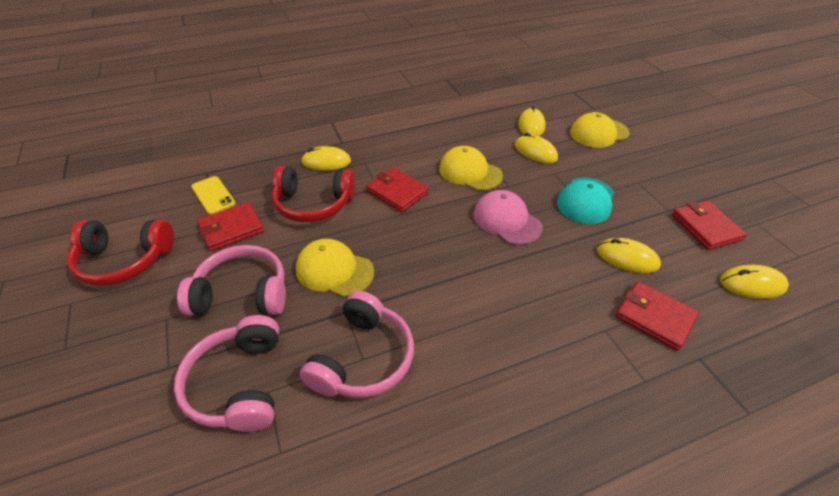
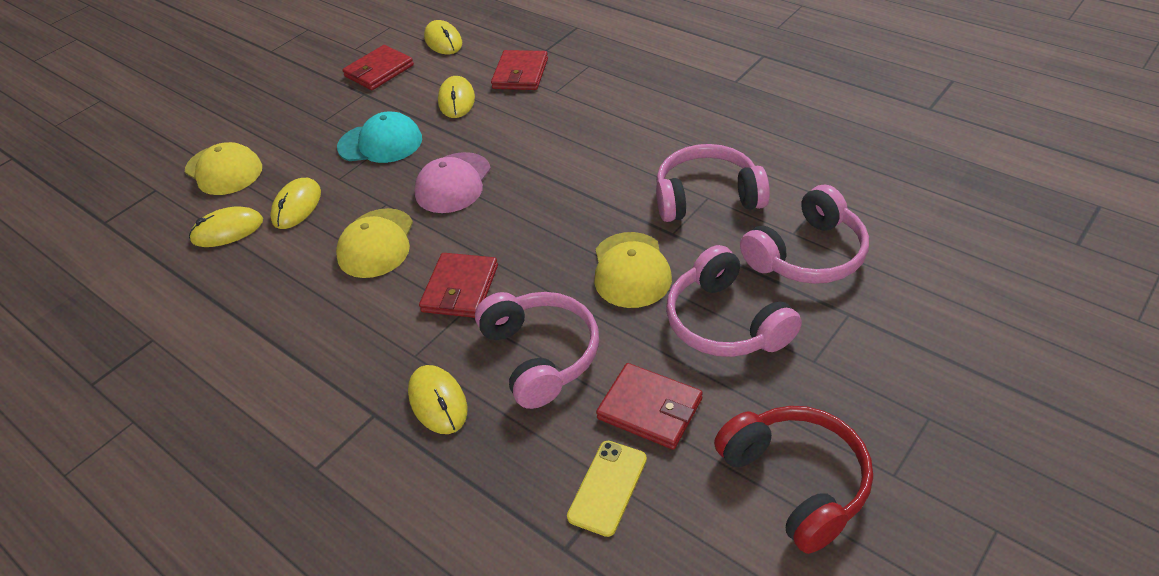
camera: 115 degrees left, 0 degrees up
(313, 204) = (540, 355): red headphones -> pink headphones

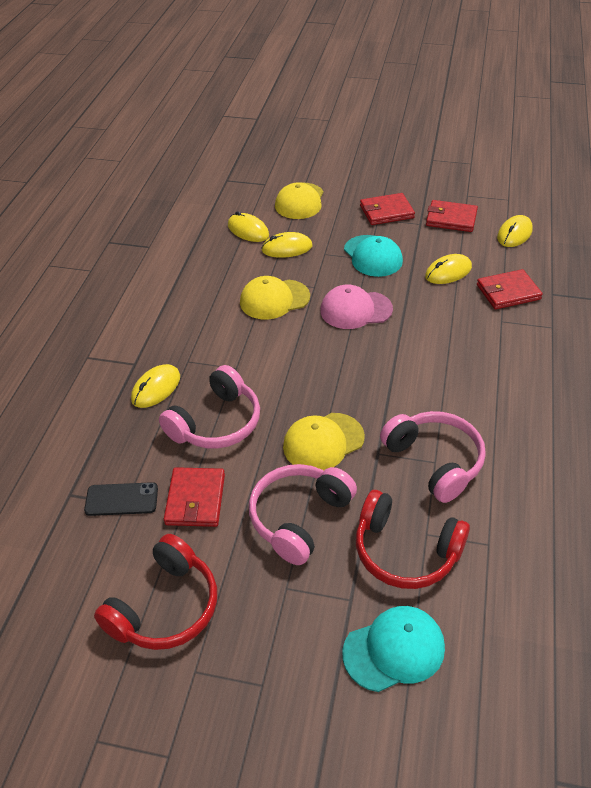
camera: 60 degrees right, 0 degrees up
(460, 288) = (255, 357): red wallet -> red wallet (386, 212)
(607, 487) = (121, 499): yellow phone -> black phone
(807, 254) = (405, 551): pink headphones -> red headphones
(919, 300) = (394, 650): none -> turquoise cap

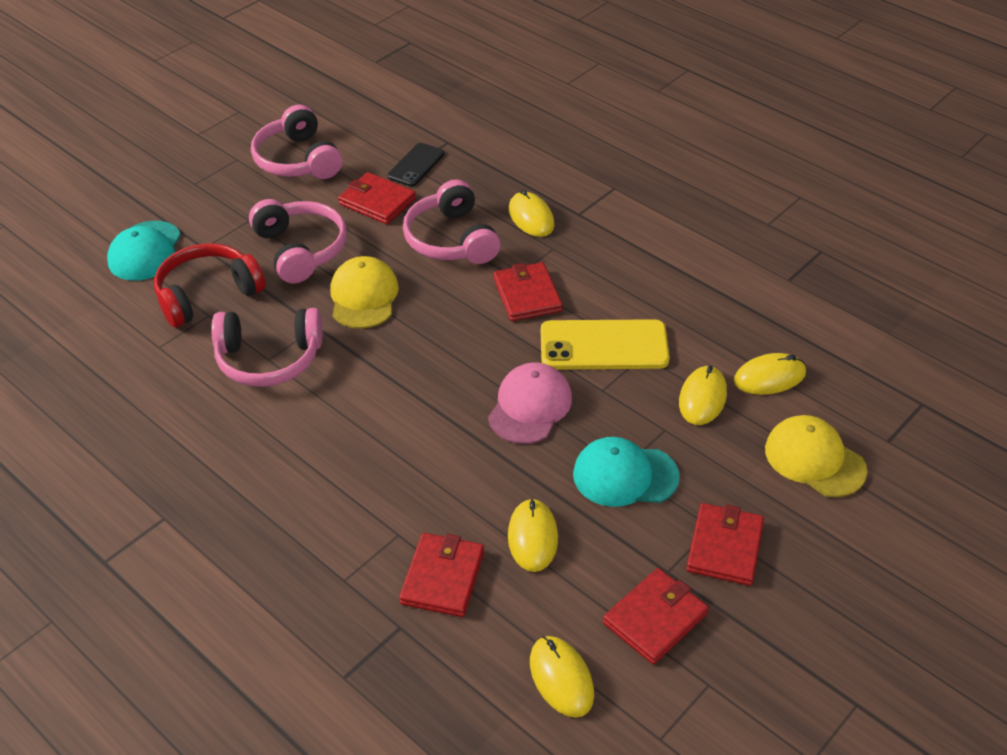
camera: 120 degrees right, 0 degrees up
(165, 607) = (298, 160): red headphones -> pink headphones
(251, 353) = (527, 295): none -> red wallet
(274, 299) = (604, 346): yellow cap -> yellow phone

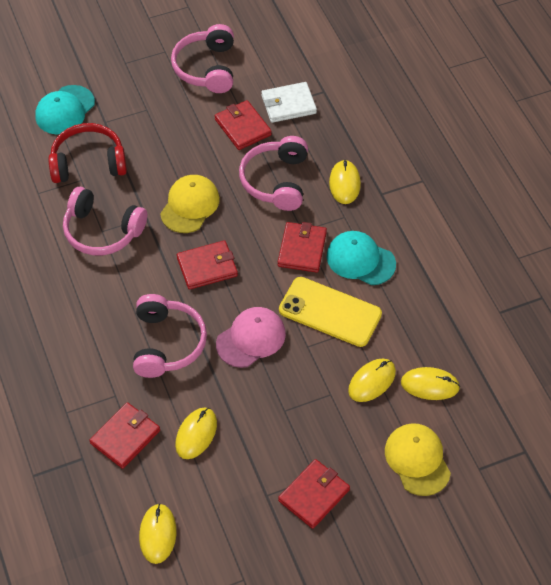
camera: 25 degrees right, 10 degrees up
(301, 250) = (168, 149): pink headphones -> pink headphones (167, 343)
(416, 165) = (288, 104): black phone -> white wallet
(625, 475) = (282, 416): turquoise cap -> turquoise cap (360, 260)
(655, 618) = (238, 523): red wallet -> red wallet (207, 267)

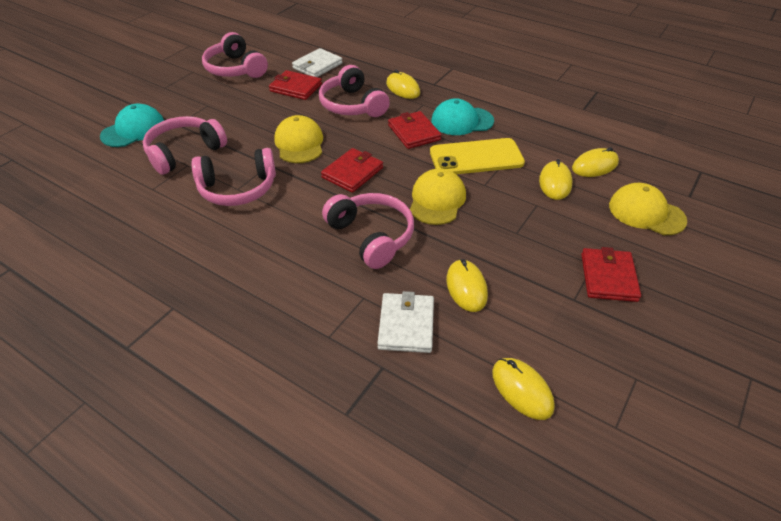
camera: 35 degrees left, 10 degrees down
(65, 110) = (133, 130): turquoise cap -> turquoise cap turned 135 degrees counterclockwise
(88, 163) = (184, 152): red headphones -> pink headphones
(125, 437) = (406, 325): red wallet -> white wallet
(251, 339) = (437, 200): pink cap -> yellow cap

